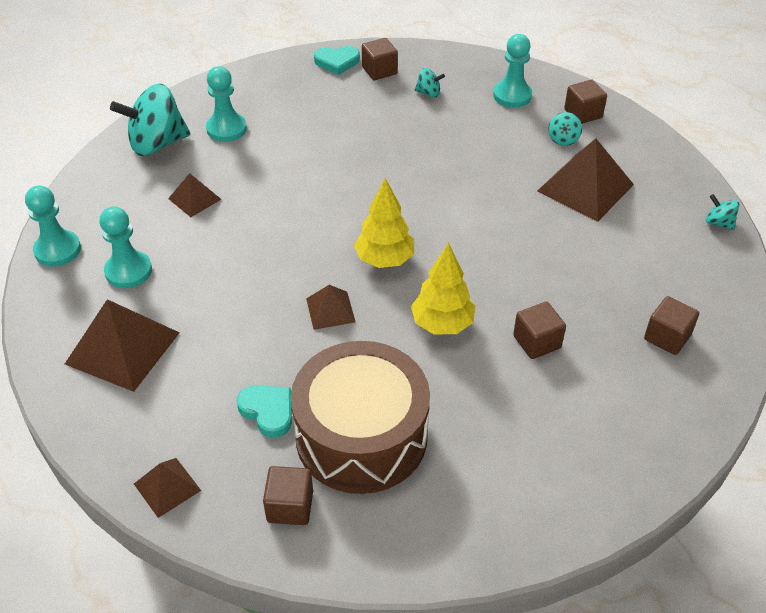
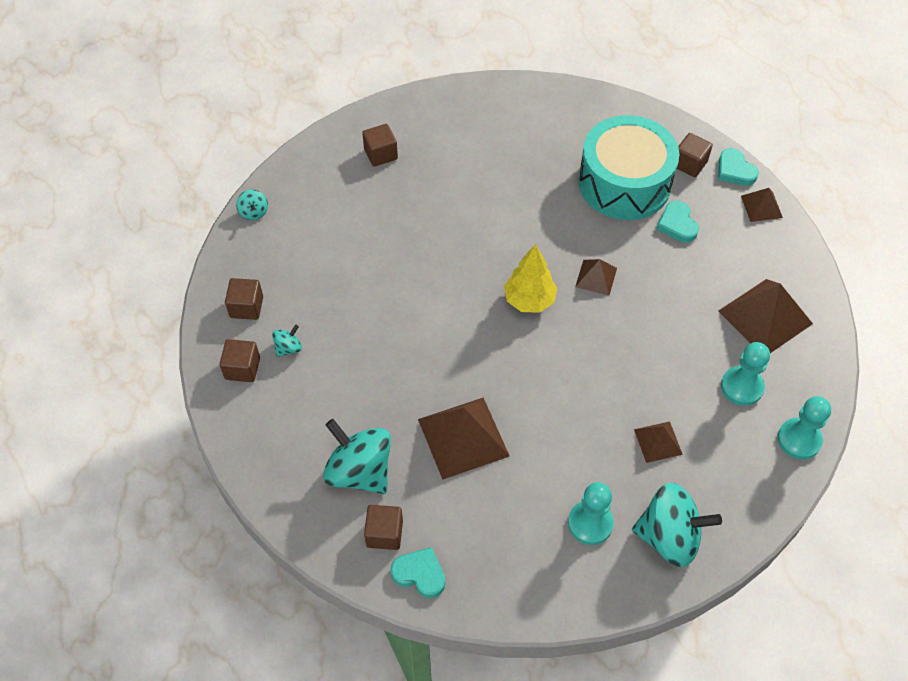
camera: 150 degrees left, 10 degrees up
(222, 527) = (735, 170): none -> turquoise heart
(361, 436) = (624, 183): brown drum -> turquoise drum
(428, 93) = (360, 471): turquoise spinning top -> turquoise spinning top, size x2.22
(442, 324) = (522, 230): yellow tree -> none
(512, 95) = (284, 425): turquoise pawn -> none
(537, 342) = (468, 189): brown cube -> brown cube (246, 307)
(585, 187) = (319, 290): brown pyramid -> brown pyramid (463, 437)

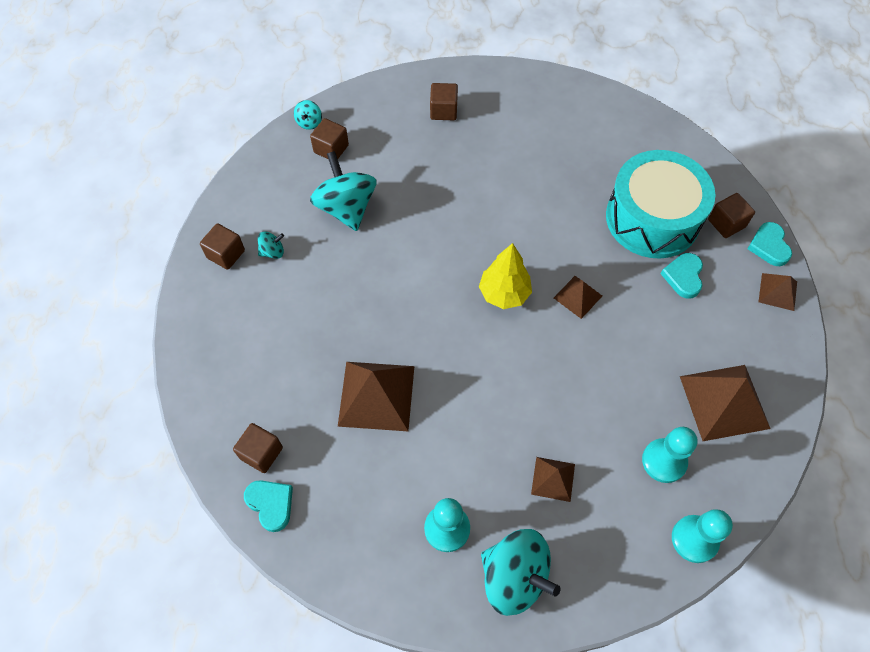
camera: 25 degrees right, 5 degrees up
(246, 307) = (258, 202): brown cube -> brown cube (331, 149)
(360, 471) = (271, 387): turquoise spinning top -> turquoise spinning top (346, 208)

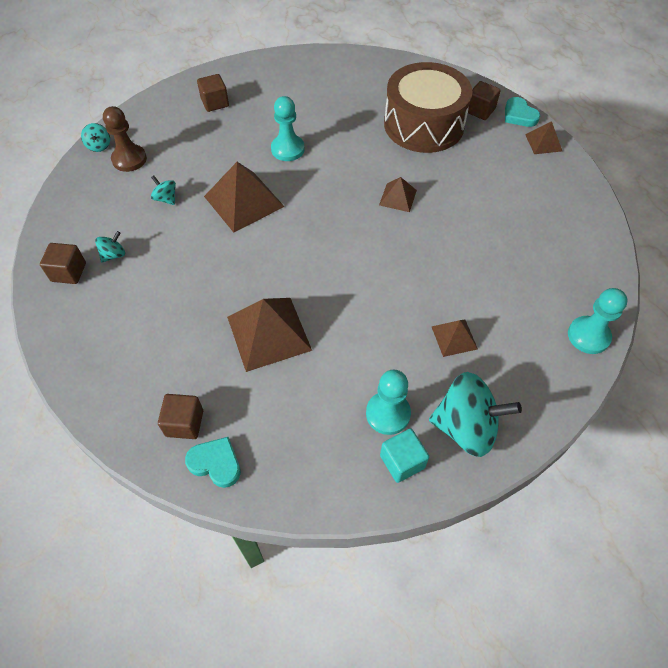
camera: 25 degrees left, 5 degrees down
(331, 149) = (129, 159): brown cube -> brown pawn
(346, 208) = (166, 199): turquoise spinning top -> turquoise spinning top, size x0.45
(436, 582) = (402, 461): none -> turquoise cube
(504, 293) = (337, 216): yellow tree -> none
(652, 218) = (424, 125): turquoise drum -> brown drum
(664, 461) = (532, 289): turquoise pawn -> turquoise pawn (287, 149)
(683, 277) = (470, 156): turquoise heart -> none
(724, 402) = (551, 230): brown pyramid -> brown pyramid (244, 201)

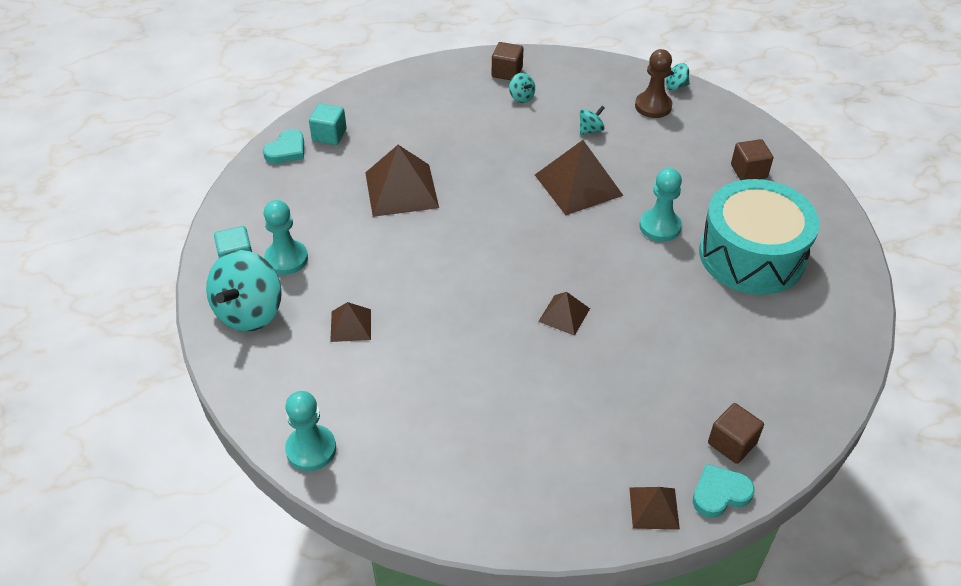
camera: 100 degrees right, 10 degrees down
(184, 423) = (329, 135): brown cube -> turquoise cube
(309, 101) = (751, 255): none -> turquoise drum
(424, 125) = (701, 368): brown drum -> none

